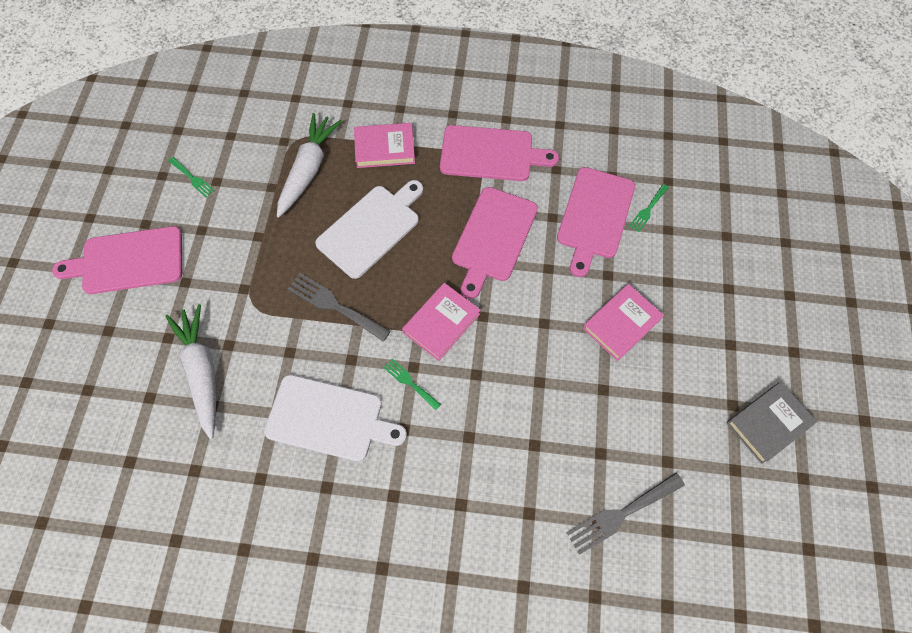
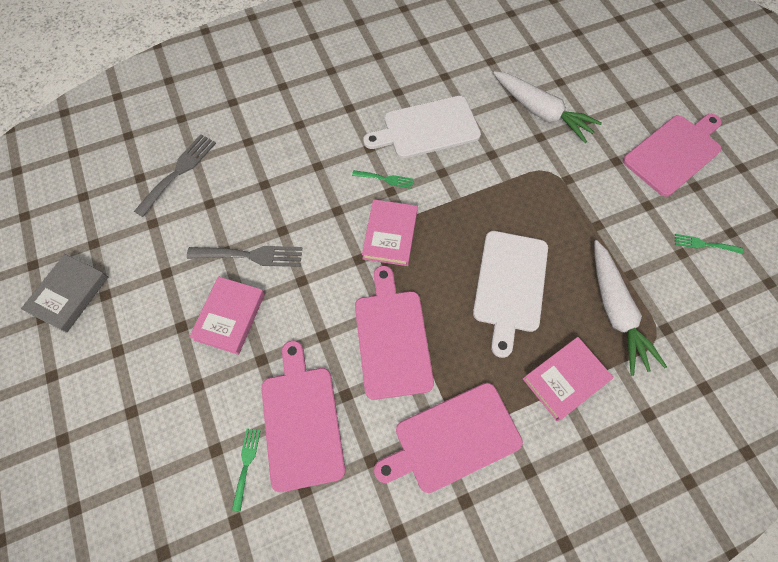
camera: 150 degrees right, 0 degrees up
(334, 305) = (487, 203): grey fork -> grey fork (251, 255)

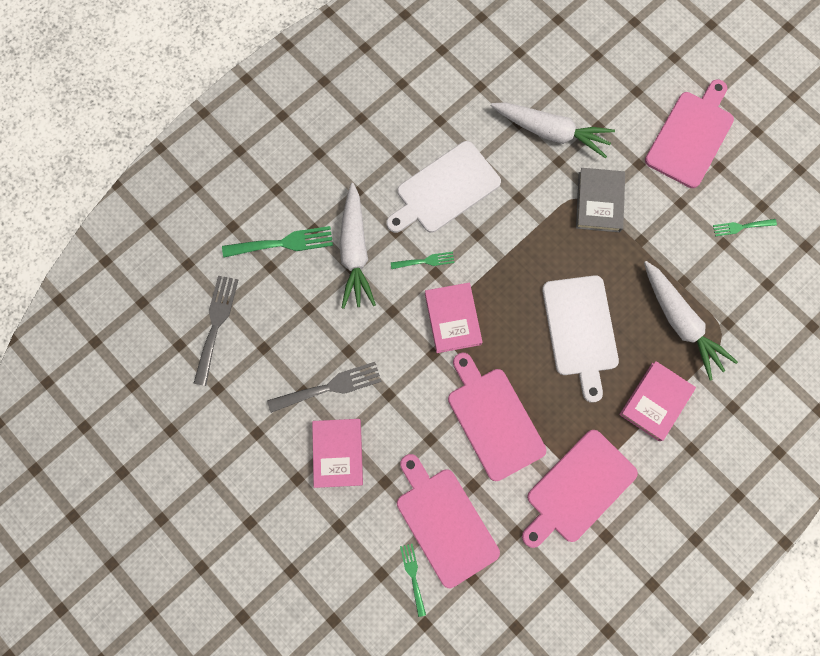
camera: 20 degrees left, 10 degrees up
(69, 294) = (175, 488): grey book -> grey book (599, 202)
(268, 127) = (283, 243): none -> green fork
(326, 152) = (355, 251): none -> white carrot

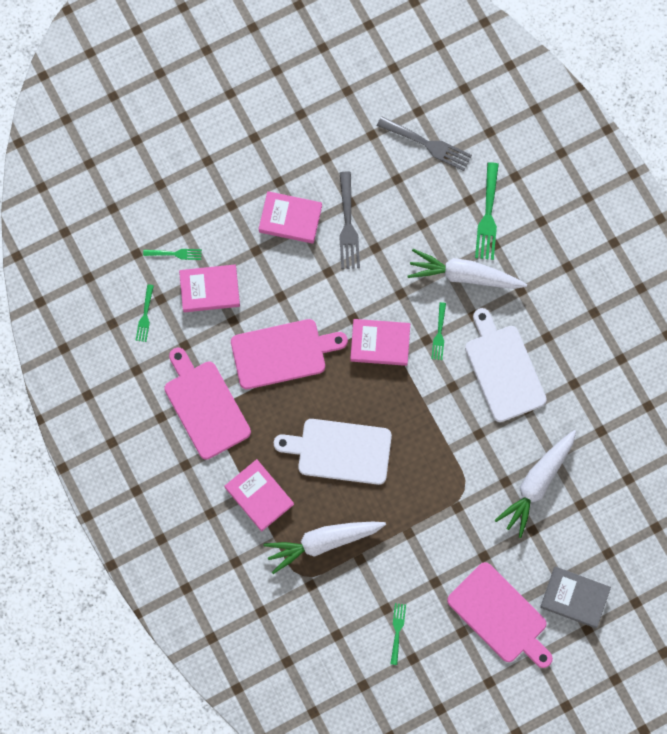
camera: 105 degrees right, 0 degrees up
(444, 522) = (210, 289): pink cutting board -> pink book
(496, 590) = (145, 316): none -> green fork
(599, 202) = (455, 506): grey book -> grey book (574, 597)

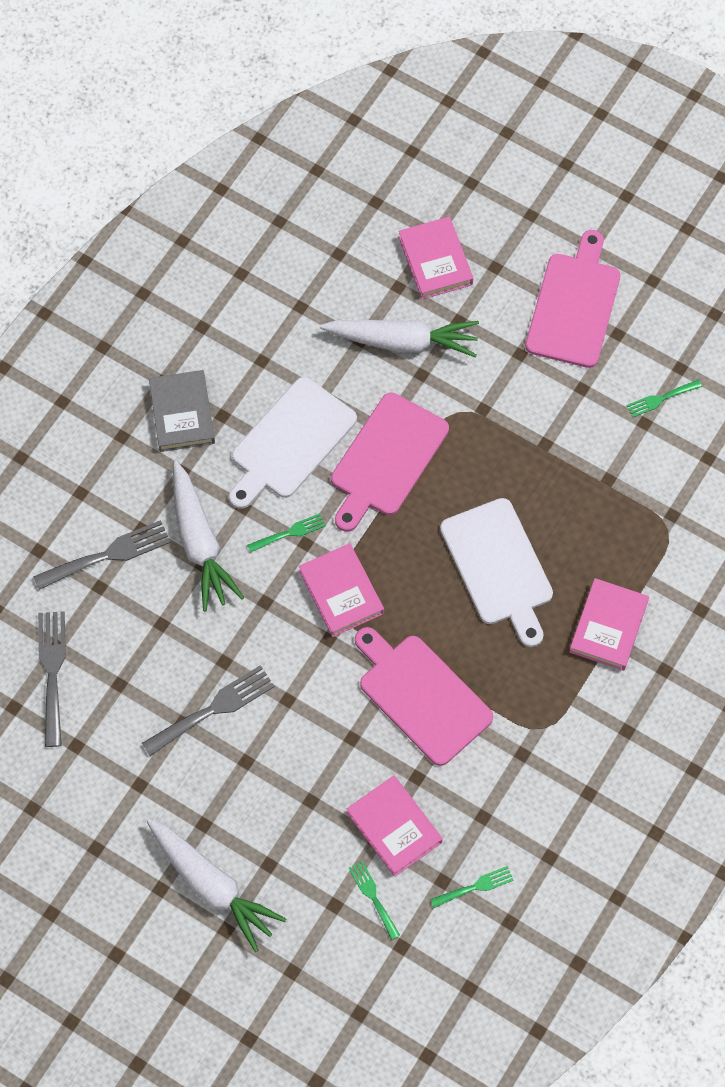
camera: 120 degrees left, 10 degrees down
(205, 406) = (542, 749): pink cutting board -> pink cutting board (387, 459)
(290, 219) = (244, 782): pink book -> pink book (435, 261)
(323, 542) = (615, 528): white carrot -> white carrot (212, 886)
(488, 216) = (108, 555): green fork -> grey fork
(574, 597) = (505, 243): grey book -> grey book (182, 413)

